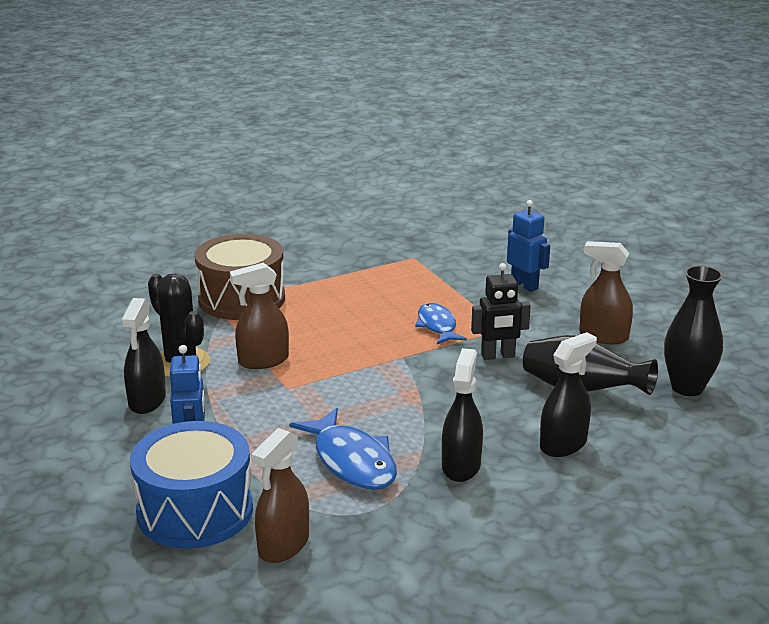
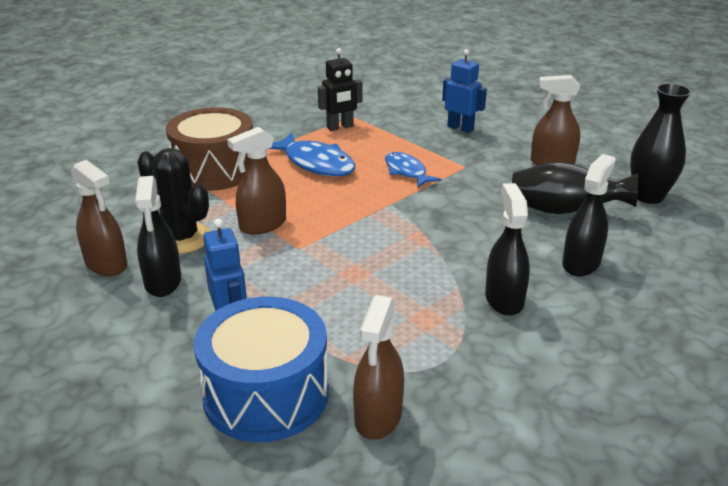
camera: 15 degrees left, 5 degrees up
(103, 377) = (106, 264): none -> brown spray bottle
(352, 461) = (399, 312): blue fish -> blue fish (316, 163)
(498, 356) = (475, 191): black robot -> black robot (340, 127)

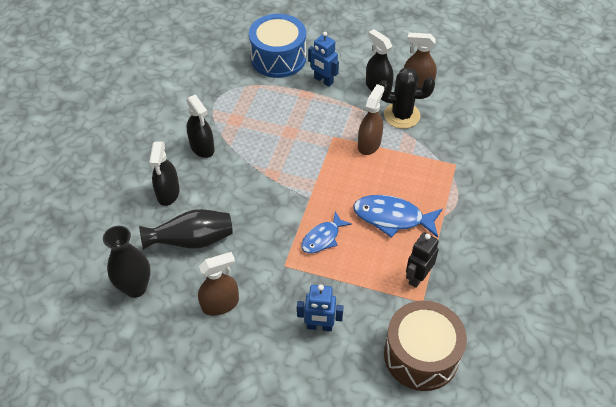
camera: 150 degrees right, 20 degrees up
(214, 170) = (450, 179): brown drum -> brown drum (421, 355)
(378, 416) = (228, 67): brown spray bottle -> none
(406, 171) = (322, 238): blue fish -> blue fish turned 105 degrees clockwise

